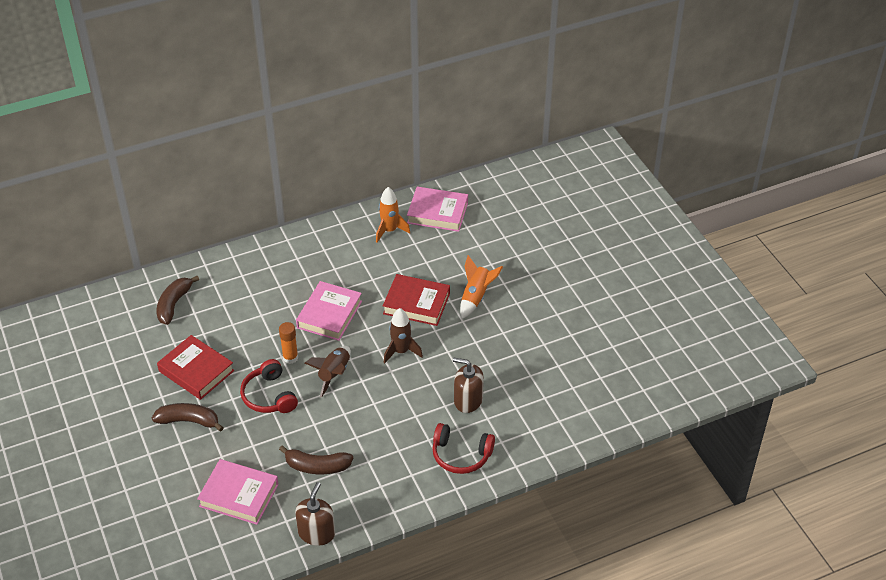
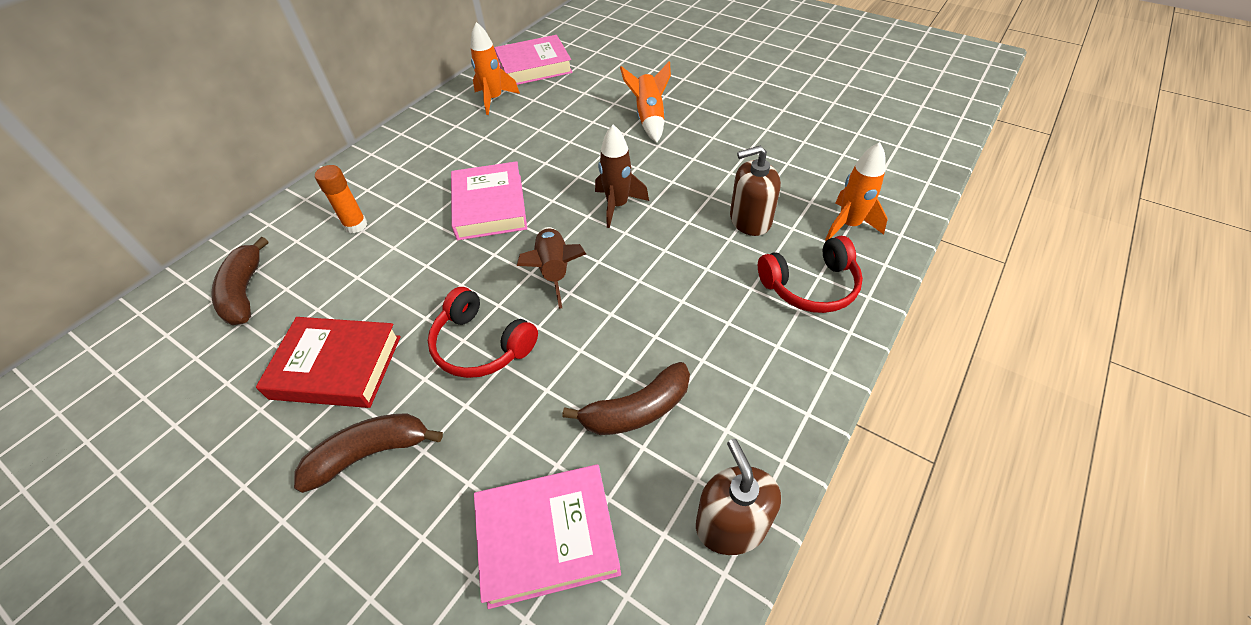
camera: 30 degrees left, 5 degrees up
(290, 358) = (475, 279): orange glue stick -> orange glue stick (356, 225)
(416, 303) = (589, 151): red book -> none
(521, 433) = (848, 225): none -> orange rocket

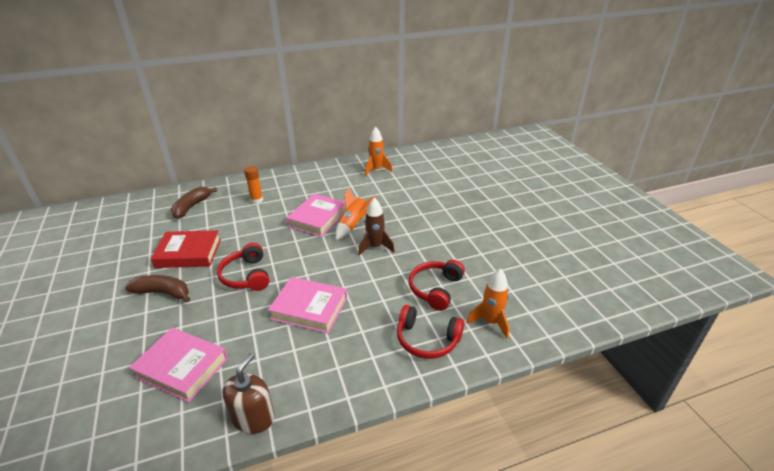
camera: 35 degrees right, 15 degrees down
(336, 367) = (188, 253): red book -> red book turned 45 degrees counterclockwise
(534, 66) = (414, 161): pink book -> pink book (309, 308)
(554, 271) = (311, 261): brown rocket -> none
(636, 410) = (273, 342): brown banana -> none
(649, 118) = (444, 212): orange rocket -> orange rocket (353, 225)
(750, 220) = (435, 289): brown soap dispenser -> red headphones

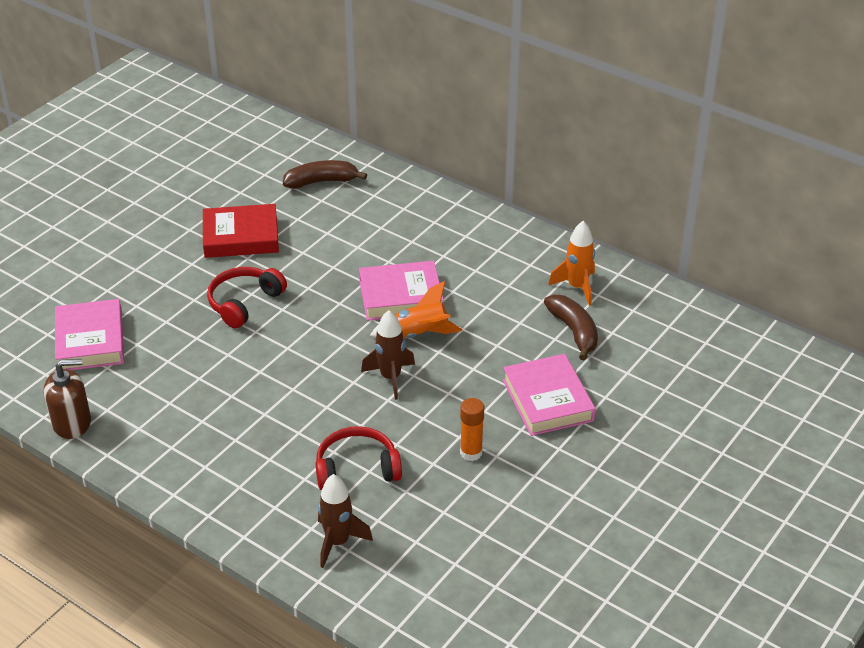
camera: 55 degrees right, 5 degrees up
(163, 293) = (169, 262): brown banana -> brown banana (574, 331)
(188, 253) = (241, 237): red book -> red book turned 60 degrees counterclockwise
(257, 200) = (387, 223): orange glue stick -> orange glue stick (471, 452)
(309, 308) = (235, 380): pink book -> pink book (548, 400)
(427, 340) = (264, 498): red headphones -> none
(490, 322) = (338, 542): orange rocket -> brown rocket

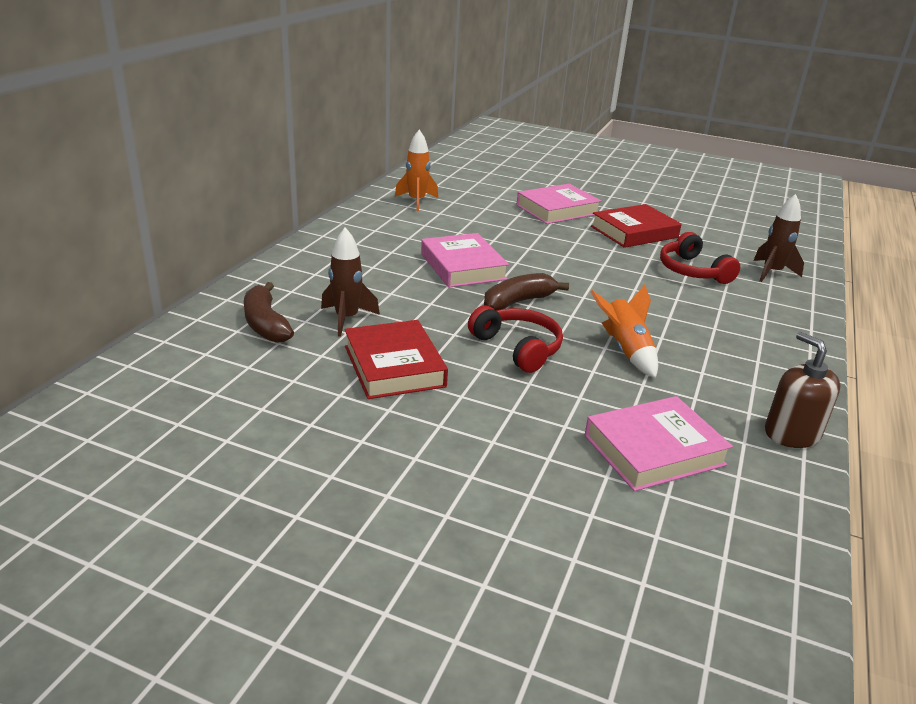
camera: 105 degrees left, 10 degrees down
(244, 303) = (517, 348): red headphones -> red headphones turned 150 degrees counterclockwise
(390, 378) = (576, 264): brown rocket -> brown rocket (347, 319)
(418, 335) = (513, 256): orange rocket -> orange rocket (625, 350)
(471, 452) = (634, 232): orange glue stick -> red book
(574, 331) = (473, 202): brown banana -> brown banana (518, 302)

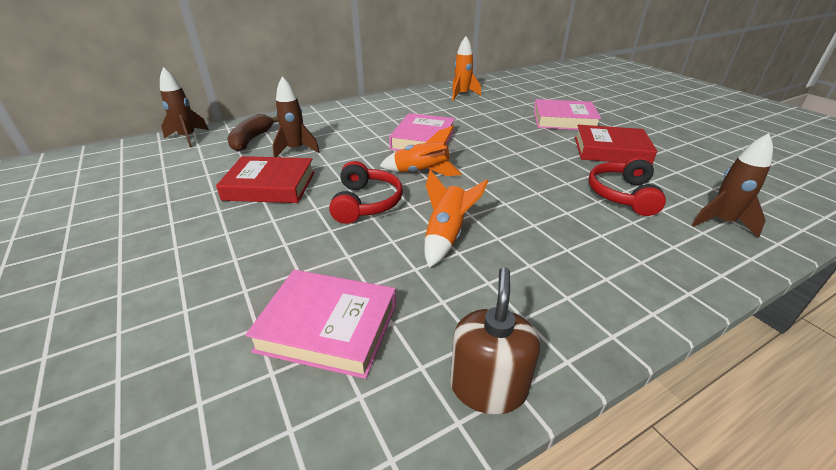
camera: 40 degrees right, 5 degrees up
(167, 348) = (188, 138): none -> brown rocket
(394, 366) = (270, 186): red book -> red book turned 75 degrees clockwise
(518, 302) = (422, 173): brown banana -> orange rocket

